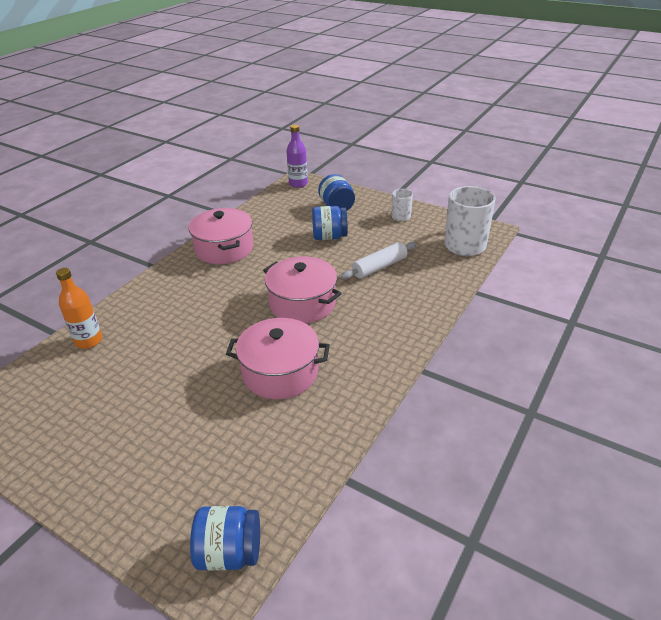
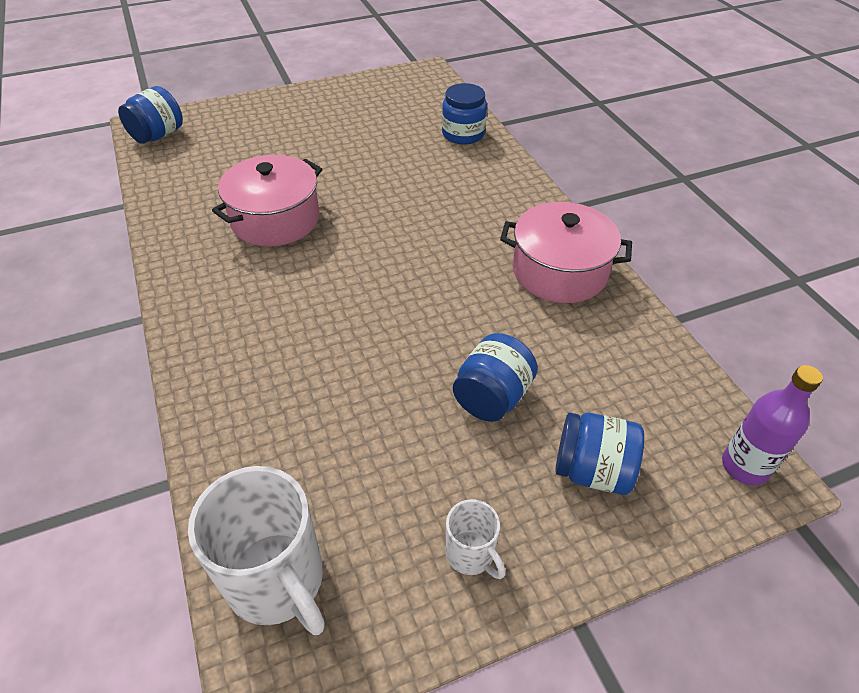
camera: 125 degrees right, 10 degrees up
(89, 341) = (463, 134): orange bottle -> blue jar
(302, 303) = (359, 284): pink pot -> none
(379, 267) = (349, 404): white rolling pin -> none

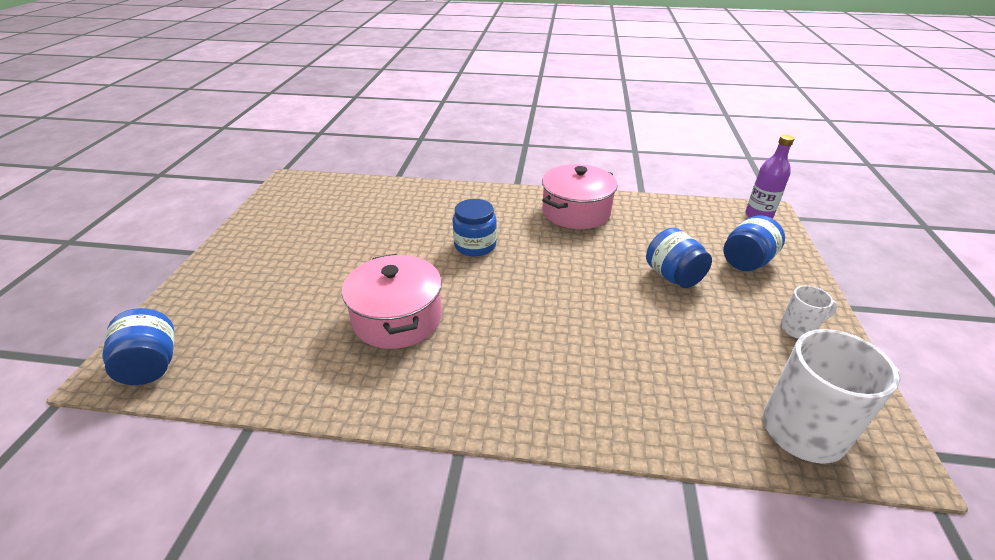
camera: 60 degrees left, 10 degrees down
(463, 134) = (393, 194): blue jar -> blue jar (475, 245)

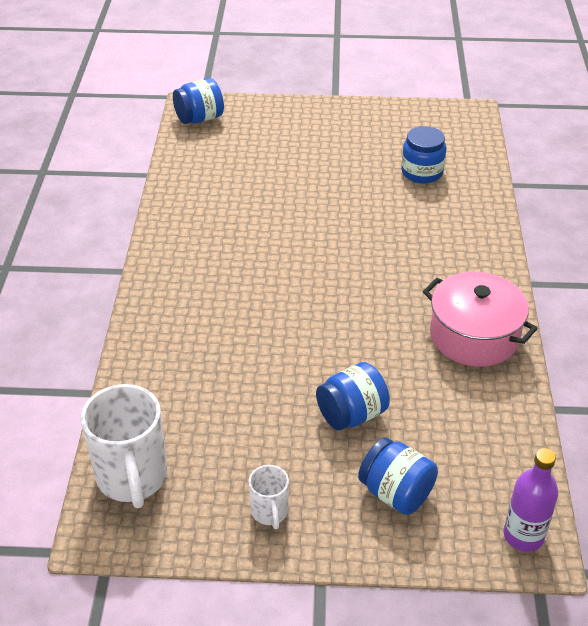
camera: 85 degrees right, 5 degrees up
(397, 318) = (258, 220): pink pot -> none
(475, 245) = (379, 256): blue jar -> blue jar (422, 172)

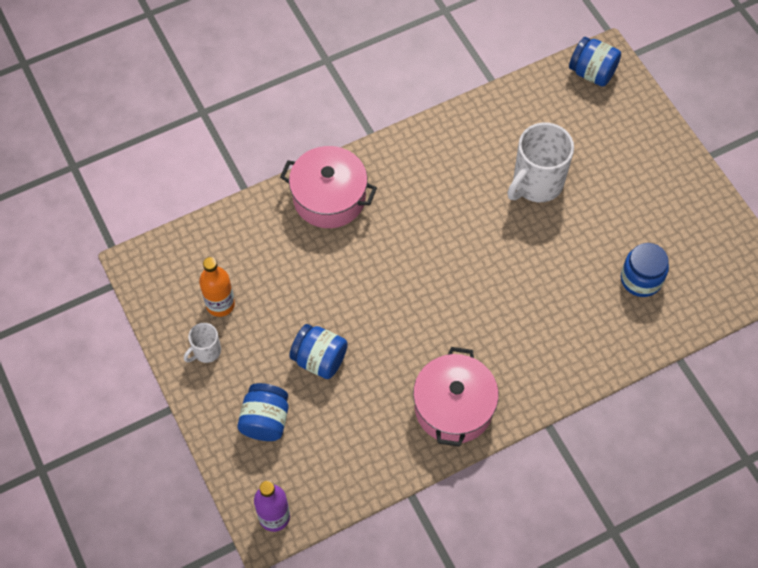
camera: 60 degrees right, 20 degrees up
(132, 478) = (187, 257): white mug -> white mug (536, 183)
(167, 328) = (329, 197): none -> pink pot
(219, 473) = (220, 304): none -> orange bottle

